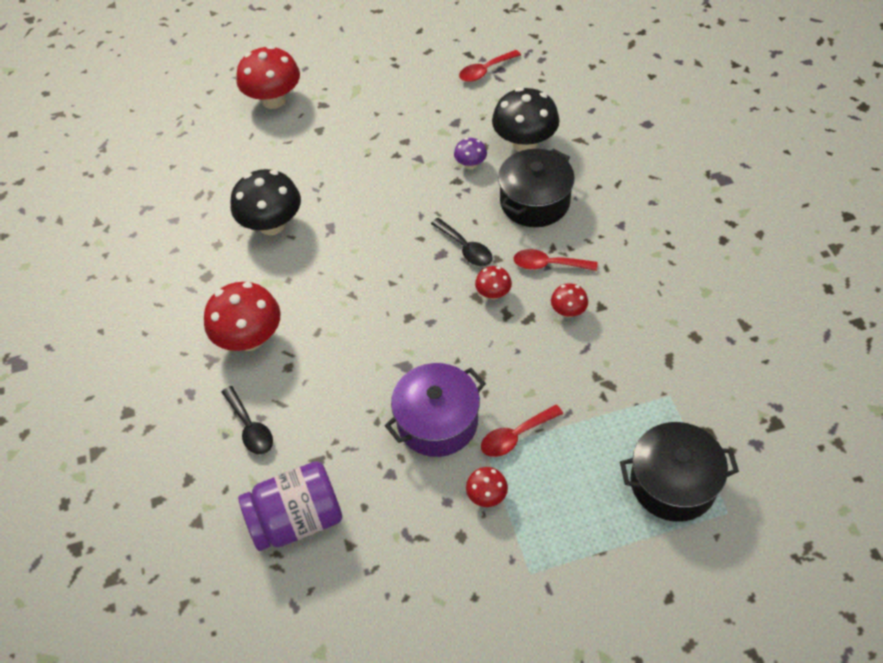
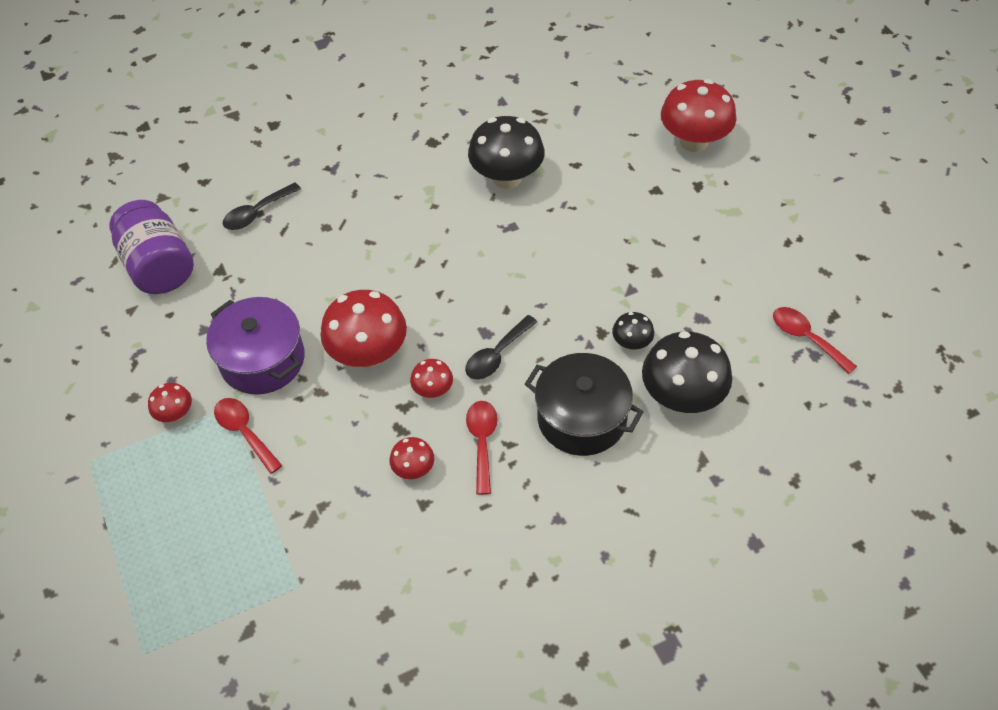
camera: 80 degrees right, 0 degrees up
(250, 338) = (358, 191): red mushroom -> red mushroom (368, 354)
(470, 164) = (631, 343): purple mushroom -> black mushroom
(673, 483) = (182, 593): black pot -> none

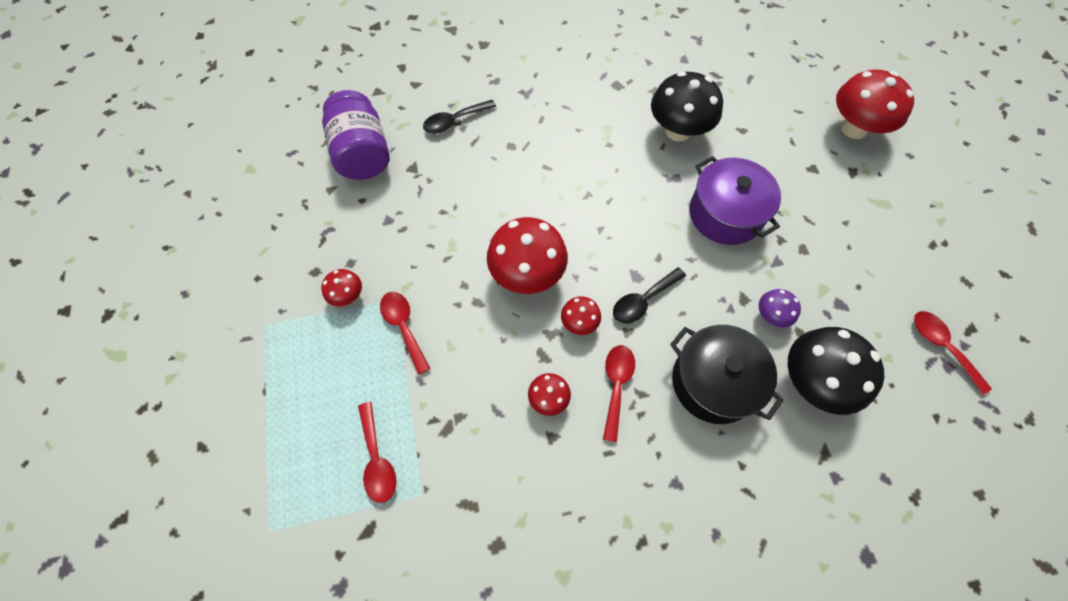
camera: 10 degrees right, 10 degrees up
(244, 563) = (377, 459): none -> red spoon
(262, 360) = (433, 260): purple pot -> purple pot (725, 214)
(631, 343) = (771, 316): black mushroom -> purple mushroom

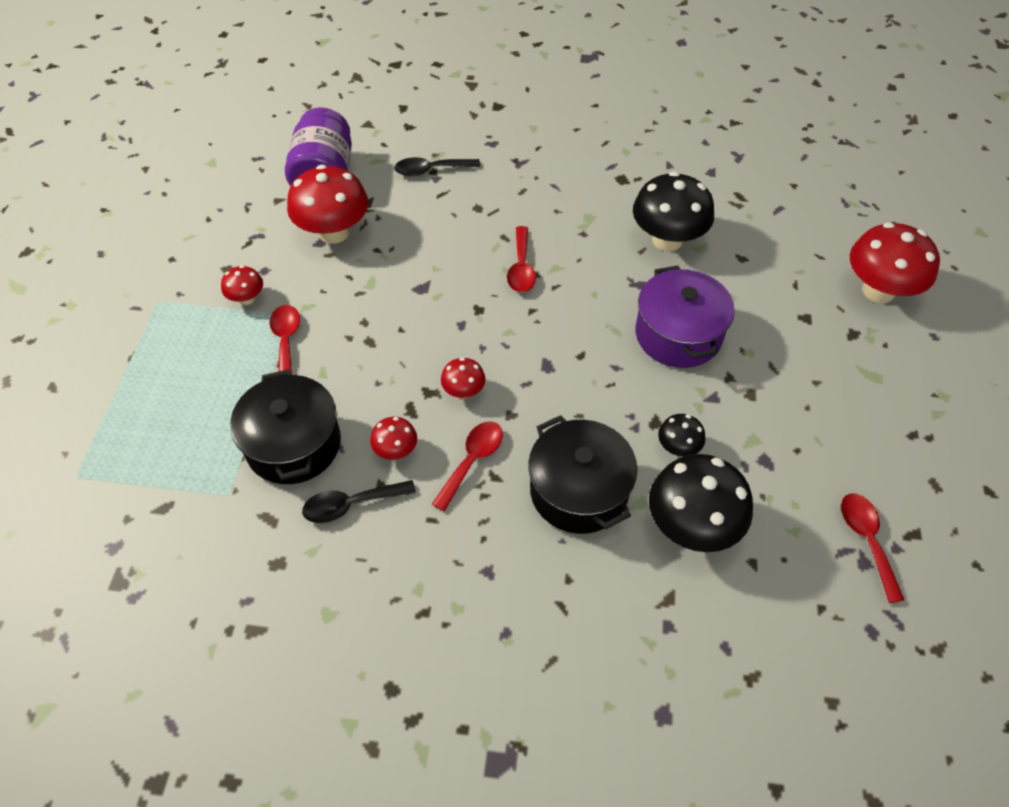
camera: 20 degrees right, 10 degrees down
(377, 459) = (203, 449): red spoon -> red spoon (521, 268)
(457, 425) = (293, 444): none -> black pot
(527, 274) = (433, 331): red mushroom -> red mushroom (334, 232)
(643, 301) = (542, 391): black spoon -> black spoon (351, 505)
(771, 316) = (678, 448): purple mushroom -> black mushroom

